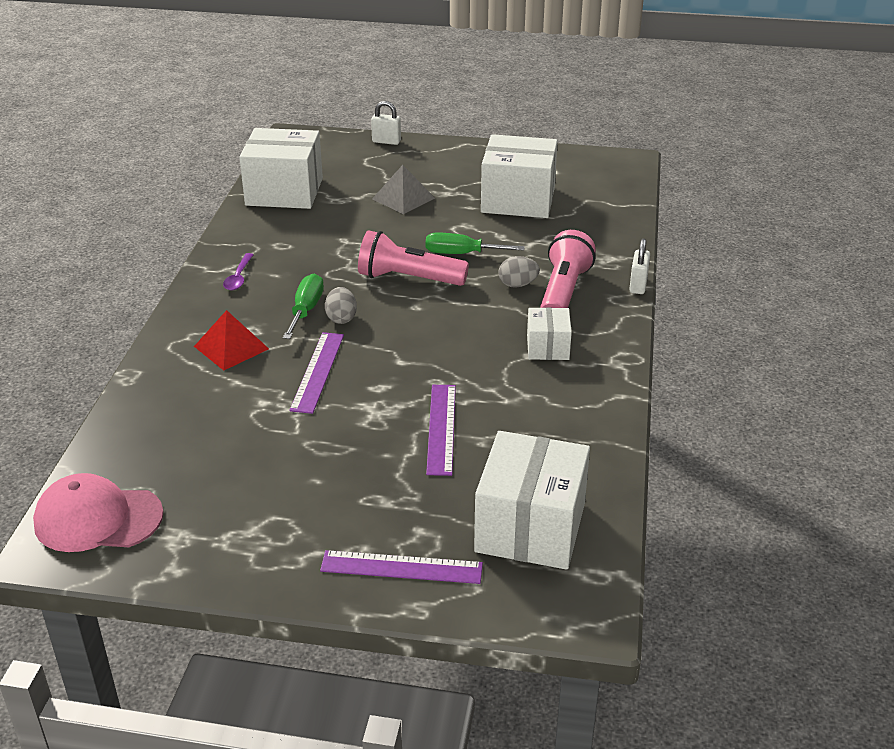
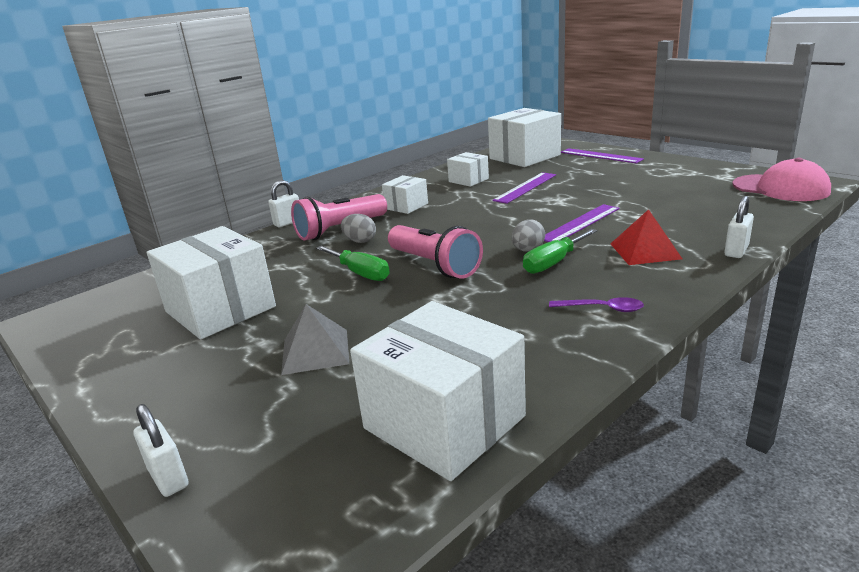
camera: 140 degrees left, 10 degrees down
(146, 370) = (736, 251): none -> white padlock
(239, 277) = (602, 308): purple spoon -> purple spoon turned 60 degrees clockwise
(540, 426) = (468, 180): none -> white box

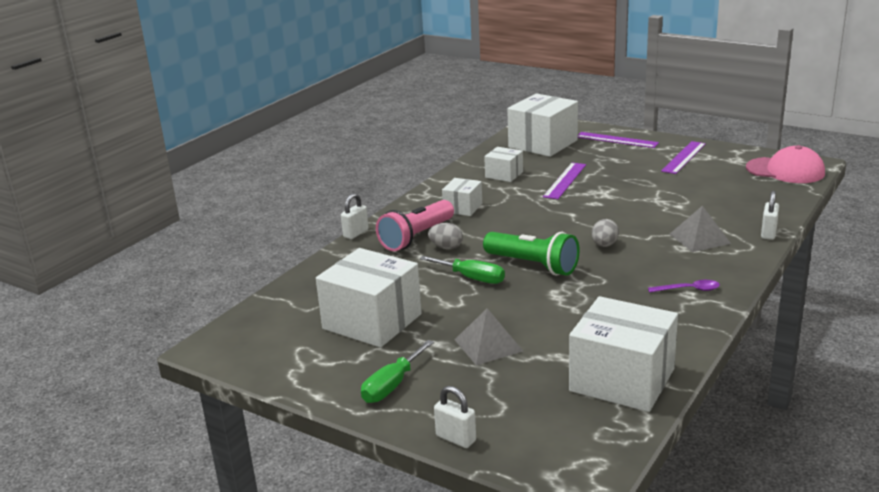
camera: 15 degrees left, 0 degrees up
(434, 265) = (533, 265): pink flashlight -> green flashlight
(553, 263) = (632, 255): green screwdriver -> green screwdriver (392, 385)
(580, 223) = (635, 216): purple ruler -> purple ruler (684, 157)
(645, 251) = (699, 238): red pyramid -> grey pyramid

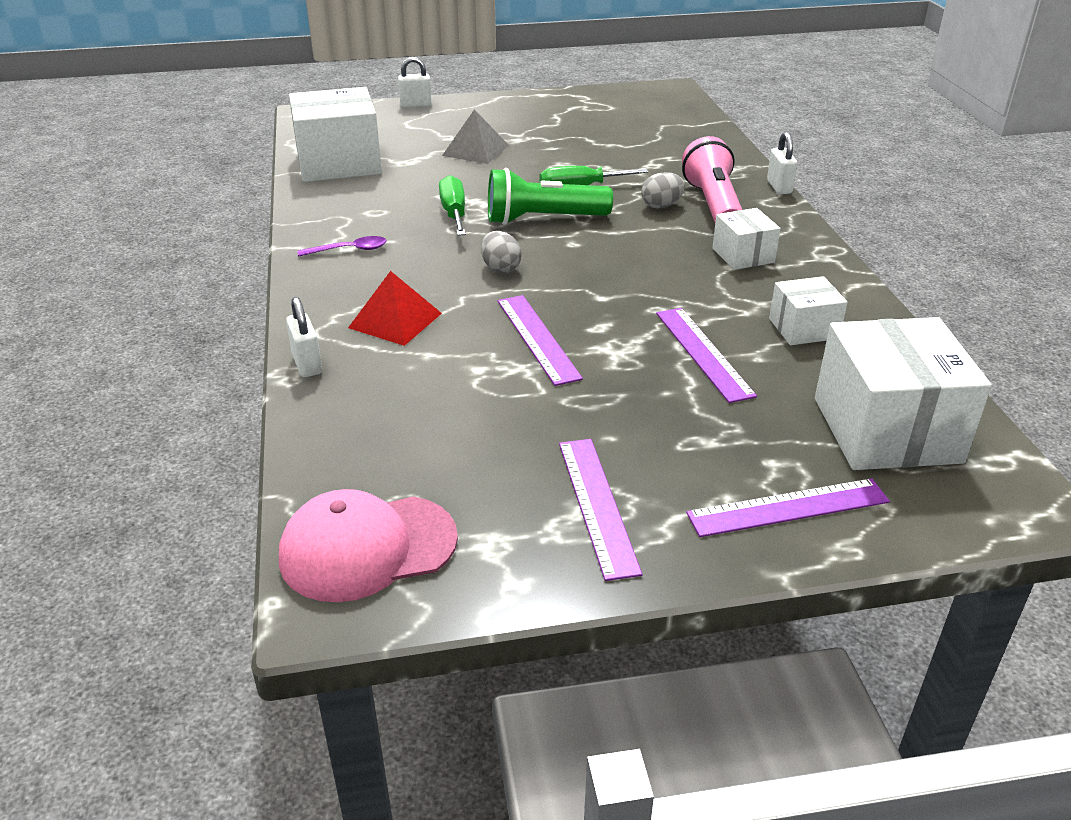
camera: 135 degrees right, 10 degrees up
(372, 321) = (595, 135): white box -> none
(392, 385) = (503, 111): green screwdriver -> green screwdriver (454, 213)
(633, 208) = (537, 338): none -> purple ruler
(689, 290) = (349, 250): purple spoon -> purple spoon turned 150 degrees counterclockwise
(699, 238) = (395, 320): grey pyramid -> red pyramid

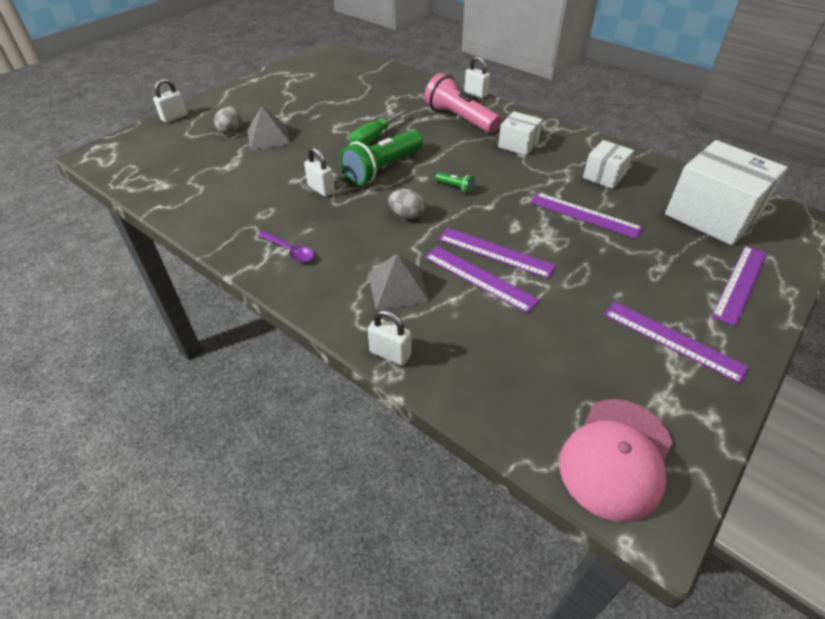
camera: 40 degrees left, 10 degrees up
(339, 163) = (181, 186): white box -> none
(349, 250) = (290, 251): purple spoon -> purple spoon turned 90 degrees clockwise
(395, 320) = (397, 287): red pyramid -> grey pyramid
(454, 213) = (321, 189): green screwdriver -> white padlock
(483, 351) = (479, 278): none -> purple ruler
(594, 265) = (455, 187): none -> green flashlight
(661, 206) = (434, 131): grey egg -> grey egg (231, 131)

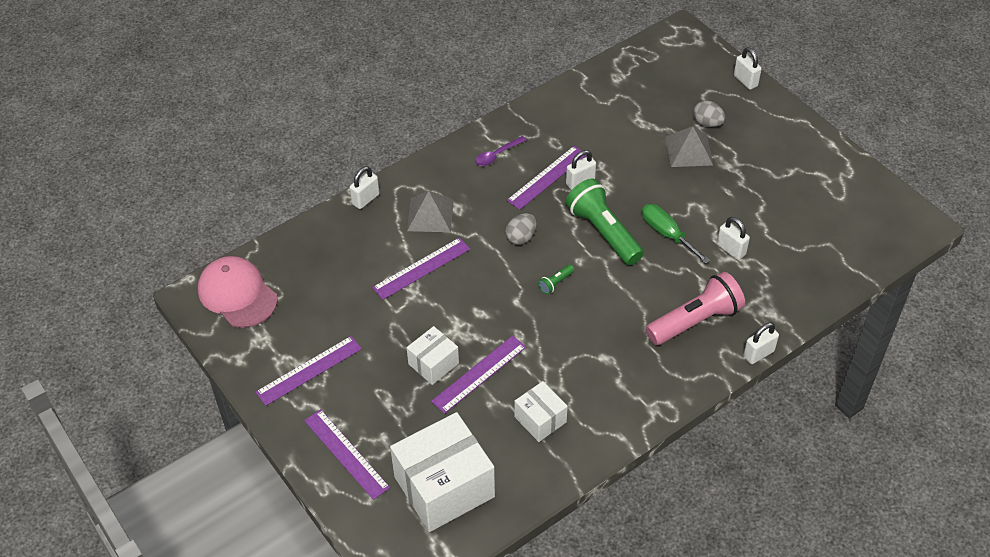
camera: 105 degrees right, 5 degrees up
(380, 110) = (731, 250): none -> white padlock
(495, 252) = (449, 288): purple ruler -> purple ruler (547, 177)
(518, 144) = (623, 360): white box -> white box (433, 363)

